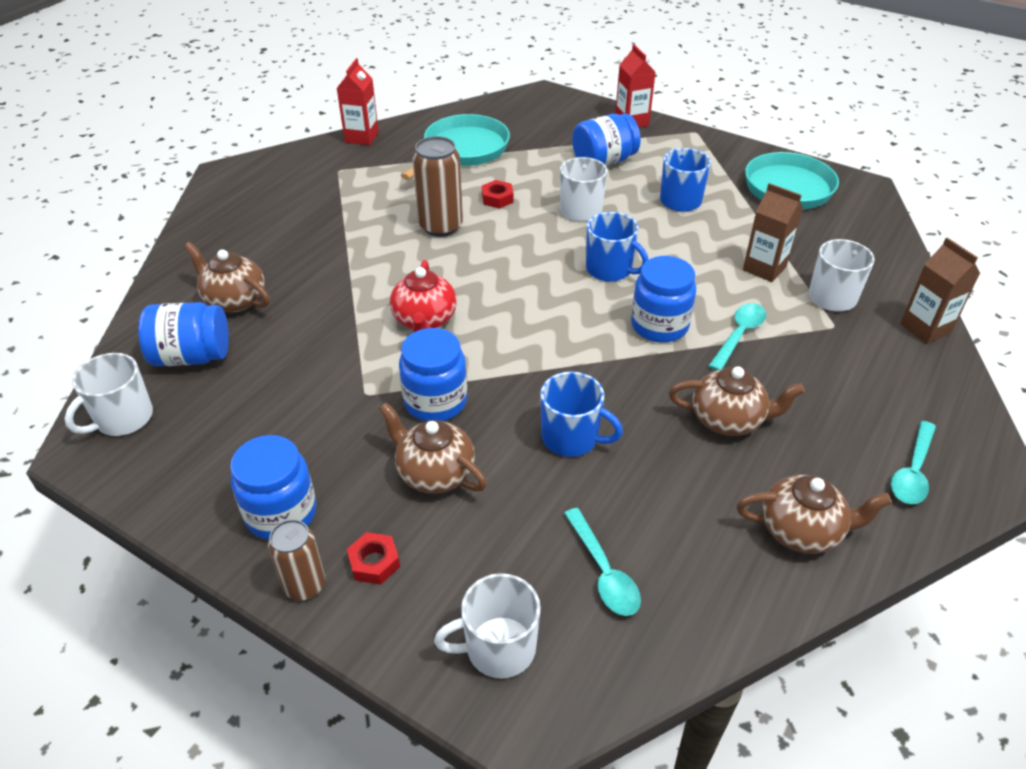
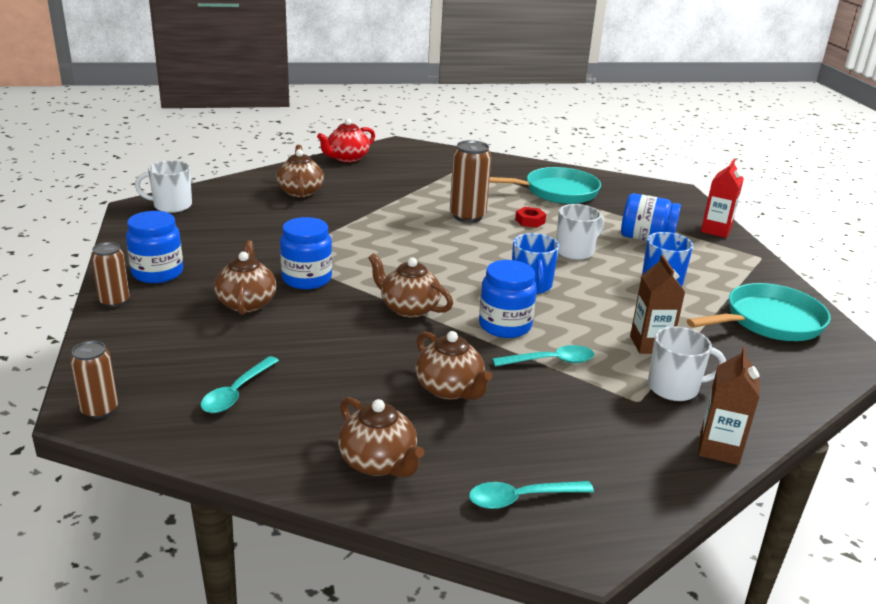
camera: 45 degrees right, 15 degrees down
(192, 356) = (240, 201): blue jar -> none
(362, 137) = (505, 161): red carton -> none
(374, 562) = (154, 314): red nut -> none
(424, 320) = (372, 247): red teapot -> red teapot (347, 158)
(498, 648) = (132, 379): white mug -> none
(535, 708) = (99, 410): none -> brown can
(569, 365) = (408, 308): none -> brown teapot
(571, 438) = (341, 335): blue mug -> none

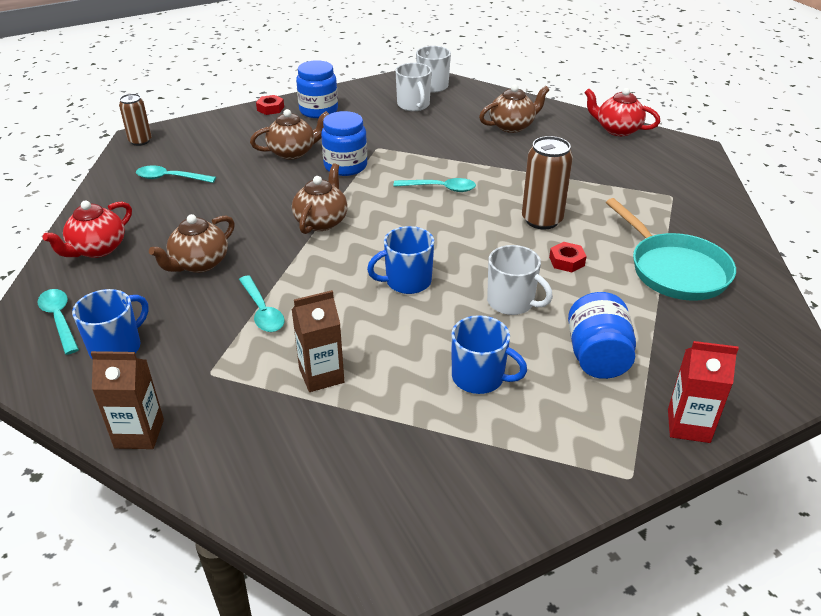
camera: 75 degrees right, 10 degrees up
(114, 301) = (270, 108): brown can -> red nut
(378, 462) = (97, 249): brown teapot -> red teapot
(388, 243) = (440, 188): none -> turquoise spoon
(505, 326) = (316, 276): blue jar -> none
(586, 456) = (117, 347): none -> blue mug
(674, 388) = (240, 398): white mug -> white mug (413, 105)
(769, 321) = (427, 481): turquoise pan -> none

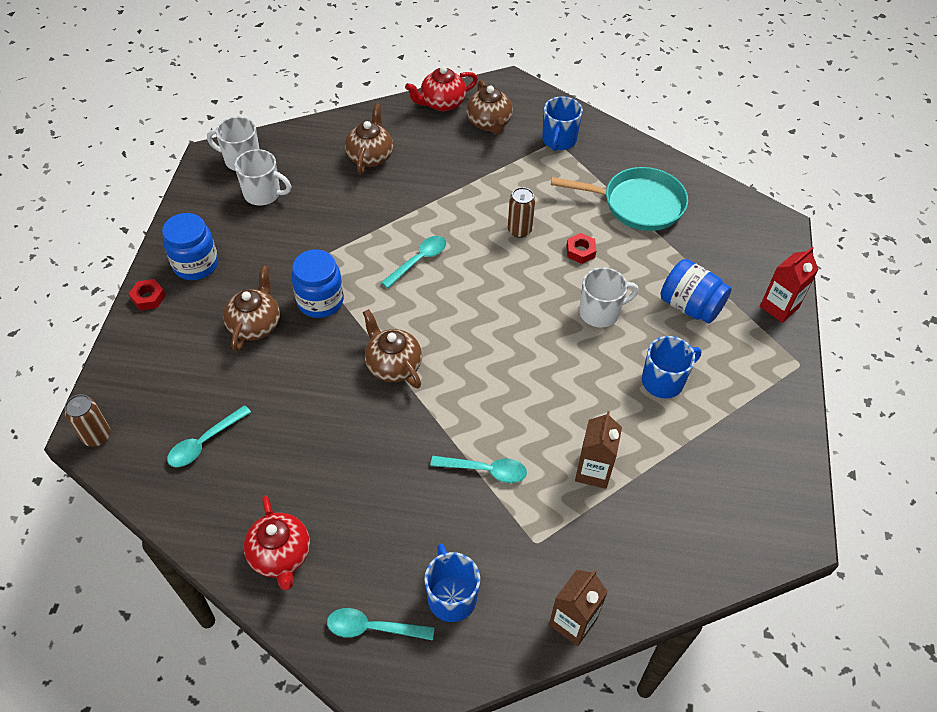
camera: 55 degrees left, 15 degrees up
(199, 263) = (378, 484): brown teapot -> brown teapot (489, 123)
(407, 282) = (525, 357): blue mug -> blue mug (559, 140)
(542, 220) = (519, 230): brown can -> brown can, size x0.64

